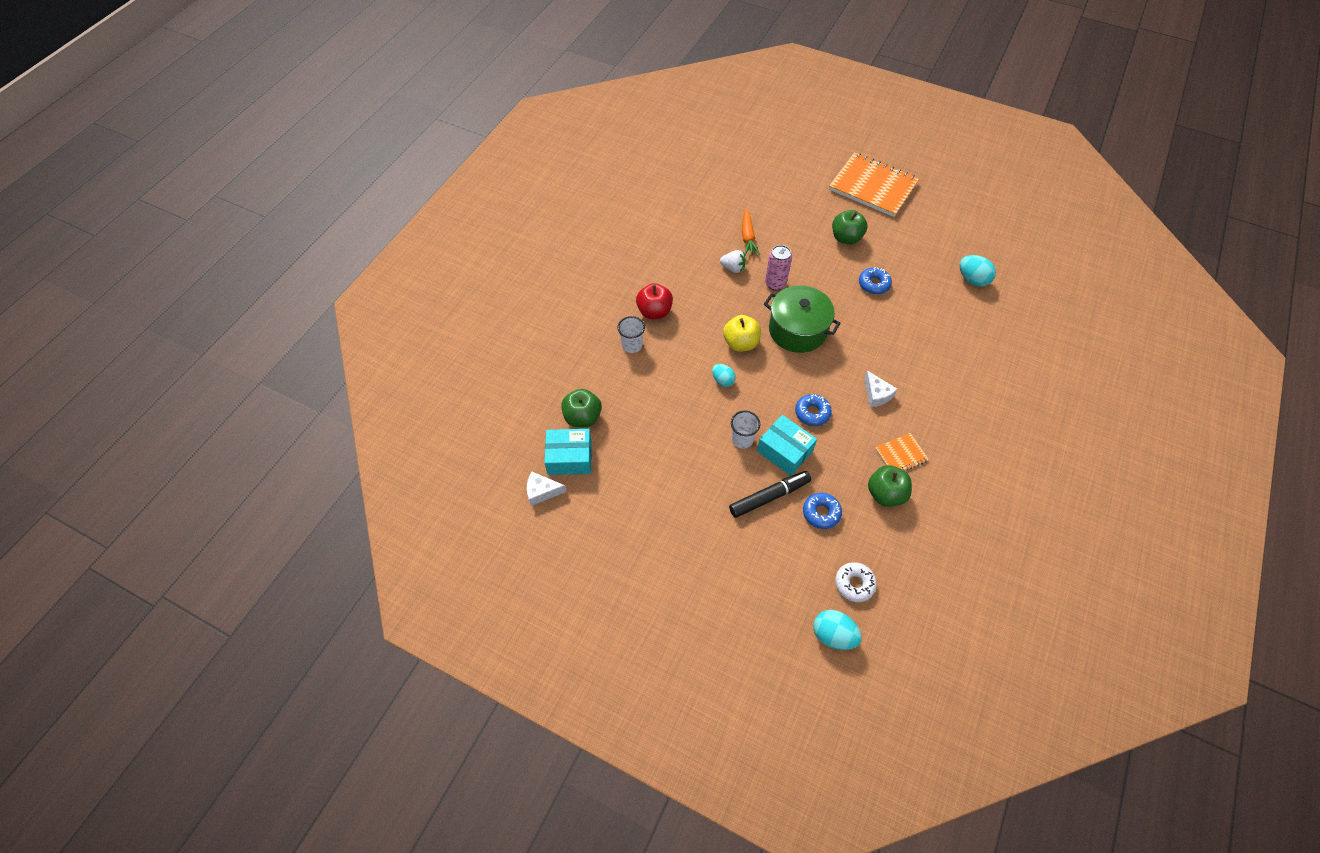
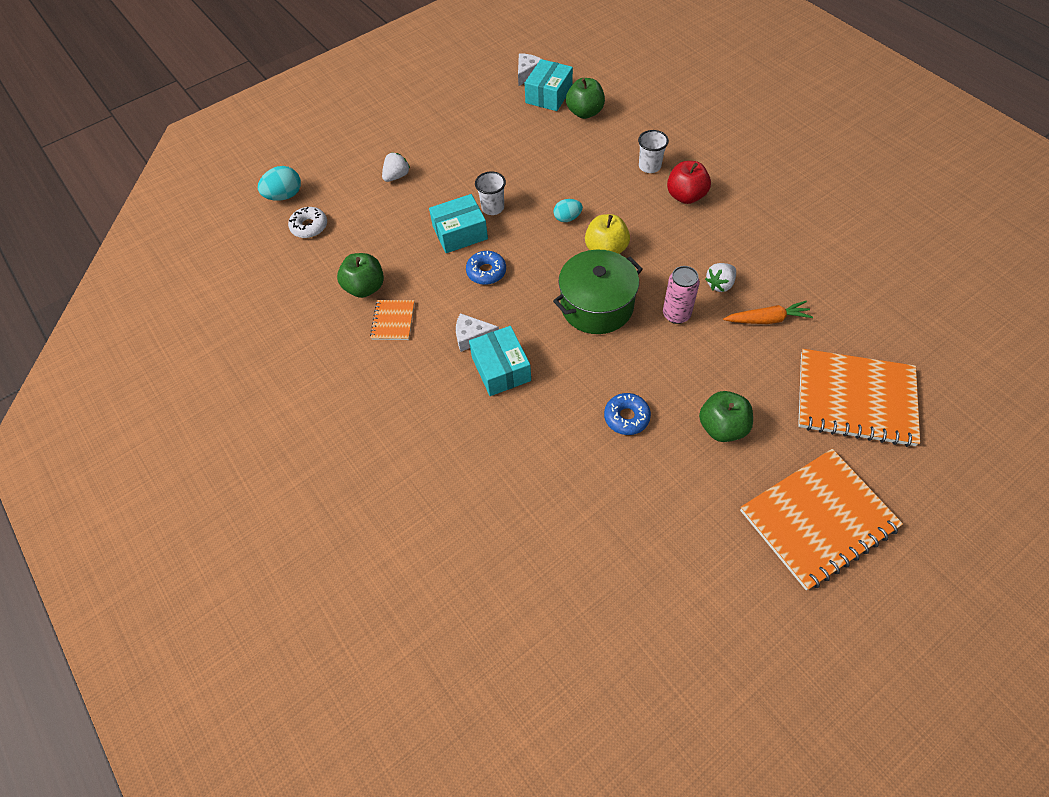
camera: 120 degrees right, 0 degrees up
(748, 237) = (767, 319): orange carrot -> orange carrot turned 150 degrees clockwise
(749, 540) = (397, 176): none -> white strawberry
(769, 497) = (424, 204): black marker -> none
(782, 186) = (855, 399): none -> orange notebook
(821, 513) = (383, 232): blue donut -> none
(889, 365) = (501, 369): none -> turquoise box
(972, 279) = (576, 544): turquoise egg -> none

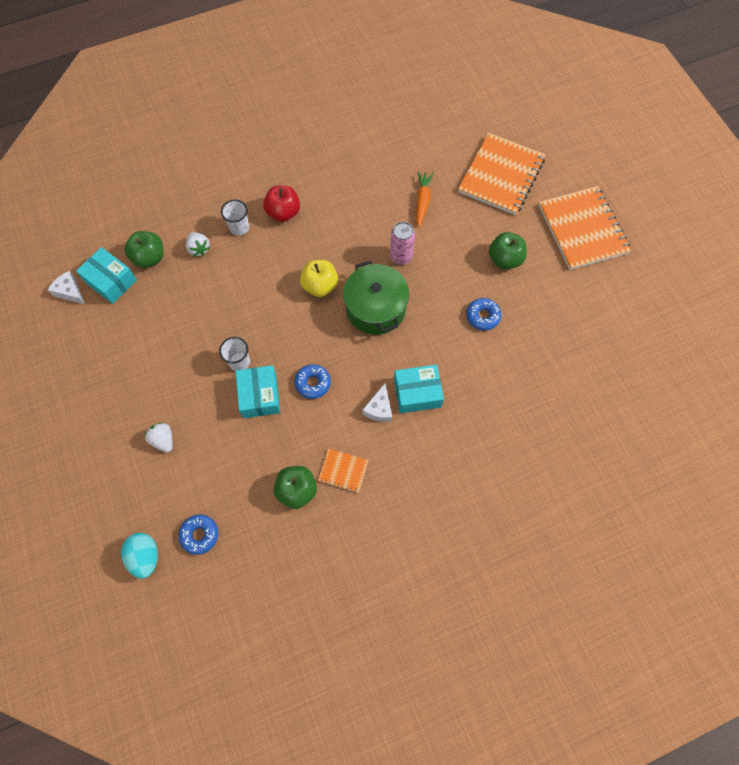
camera: 80 degrees left, 10 degrees up
(309, 226) = (199, 535): white donut -> blue donut
(567, 218) = (275, 305): turquoise egg -> none
(720, 284) = (381, 219): white strawberry -> white strawberry (199, 249)

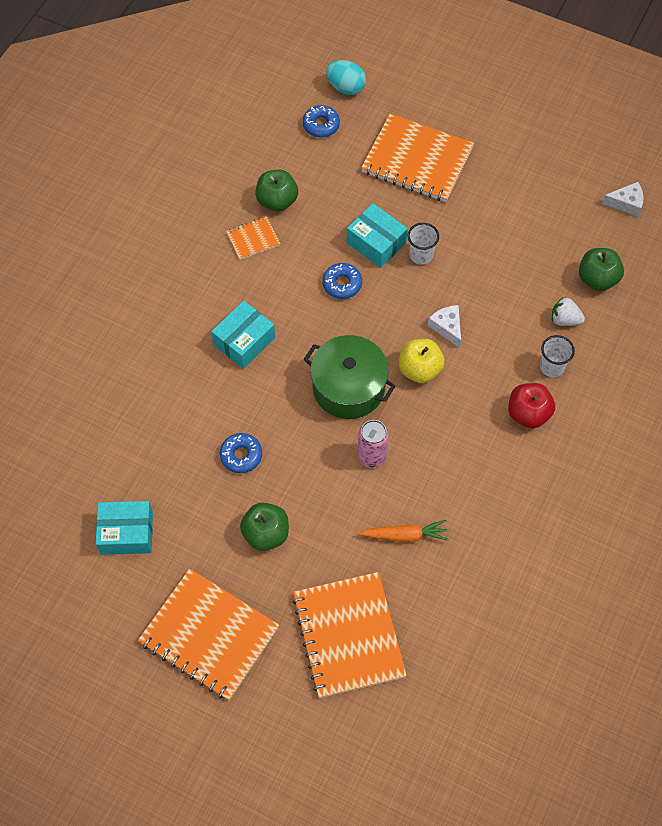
camera: 140 degrees right, 5 degrees down
(111, 281) = (604, 236): turquoise box -> turquoise box (126, 533)
(163, 440) = (417, 160): white strawberry -> orange notebook
(379, 408) = (266, 305): white cheese -> white cheese (447, 327)
(422, 201) = (405, 535): orange carrot -> orange carrot turned 60 degrees counterclockwise

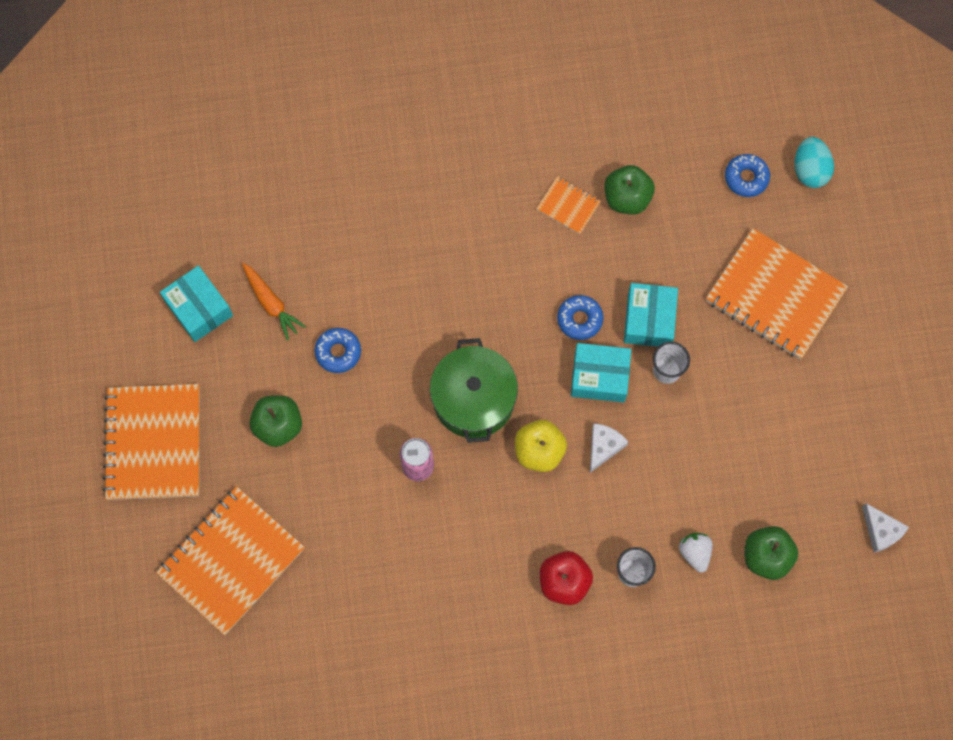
camera: 55 degrees right, 10 degrees up
(244, 341) = (454, 274): turquoise box -> turquoise box (599, 377)
(405, 535) = (360, 548): orange carrot -> orange carrot (271, 303)
(417, 160) = (775, 295): orange notebook -> orange notebook turned 45 degrees counterclockwise

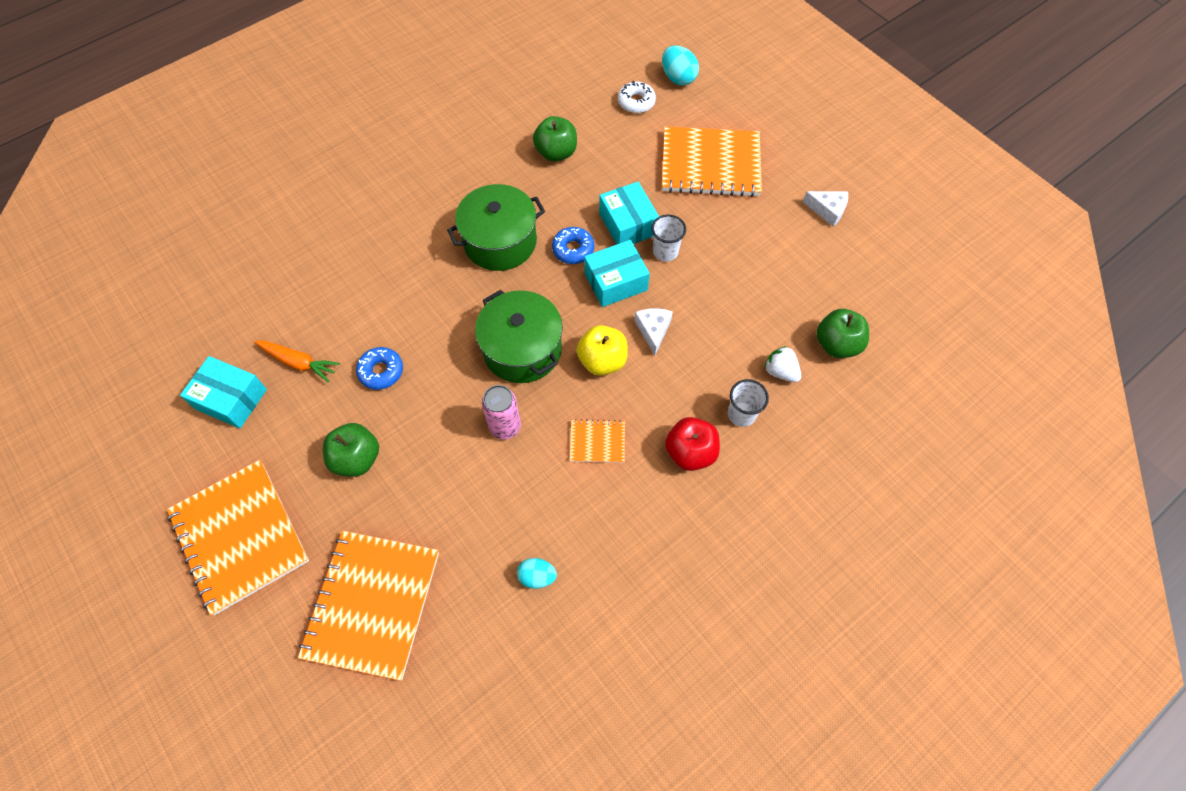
camera: 30 degrees left, 10 degrees down
(372, 614) = (537, 576): none -> turquoise egg
(515, 273) = (500, 241): none -> green pot
(568, 206) = (514, 178): orange notebook -> orange notebook (597, 442)
(746, 178) = (636, 102): blue donut -> white donut
(881, 531) = (906, 281): white cheese -> white cheese (827, 210)

